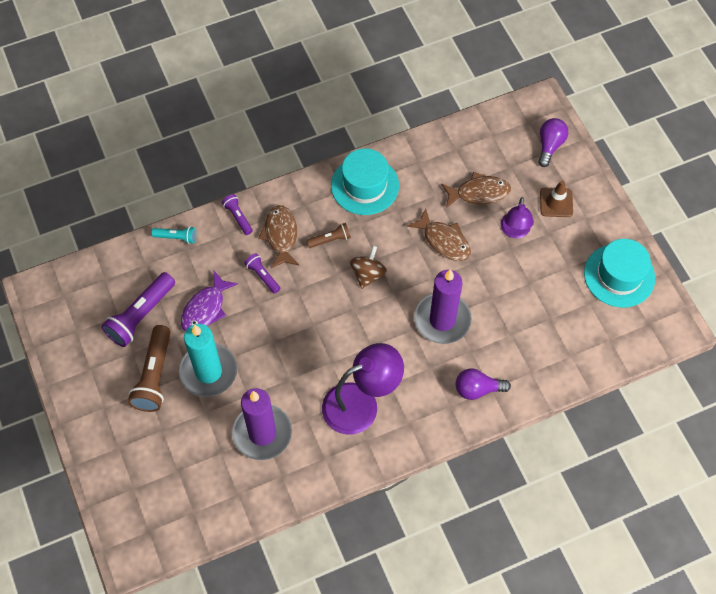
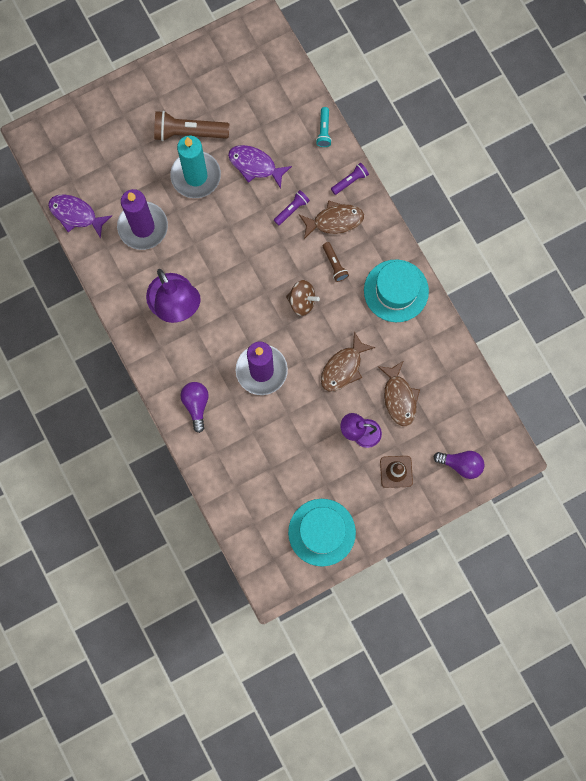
camera: 85 degrees right, 15 degrees up
(141, 315) = (244, 113): purple flashlight -> none
(237, 509) = (76, 215): none -> purple fish

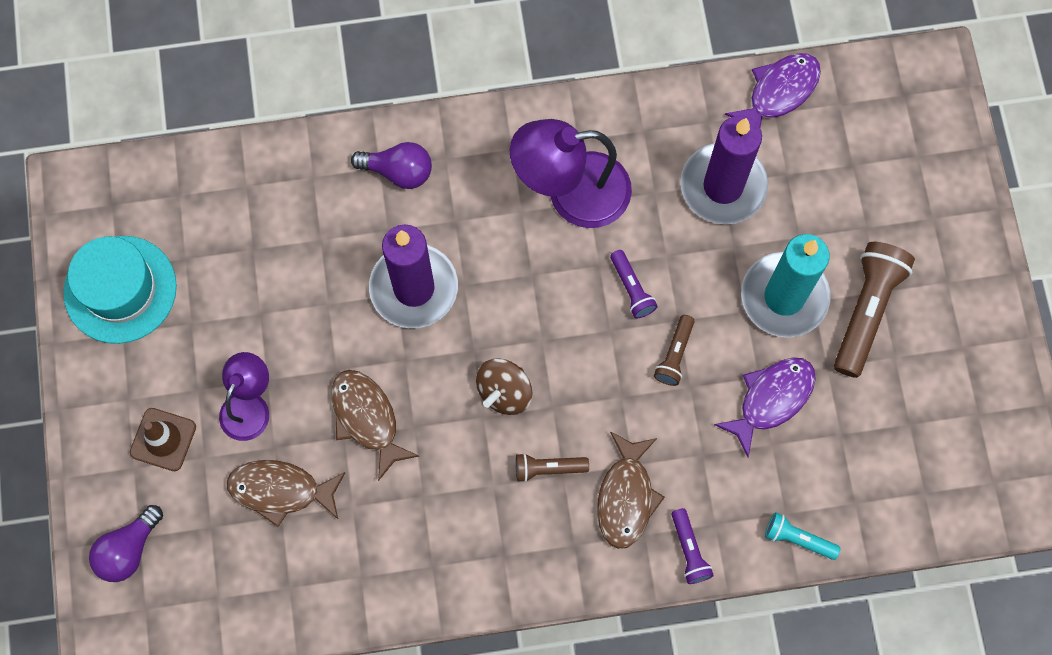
camera: 110 degrees right, 5 degrees down
(249, 221) = (674, 355): none -> brown flashlight
(292, 209) = (671, 432): purple flashlight -> purple flashlight (631, 289)
(396, 291) = (464, 555): turquoise hat -> none

